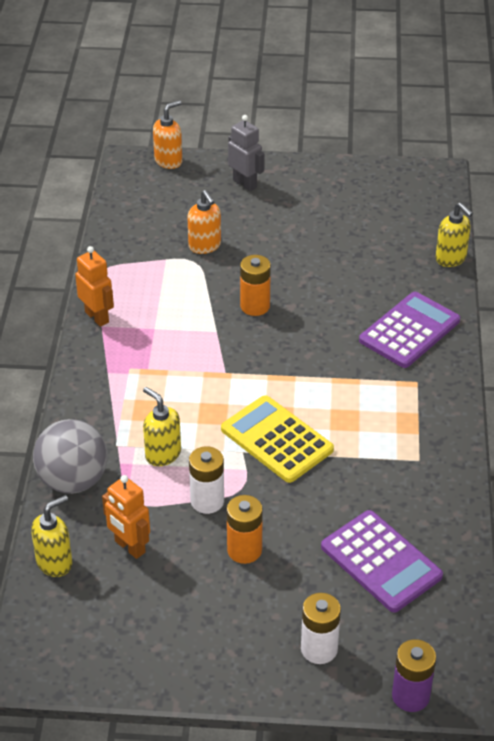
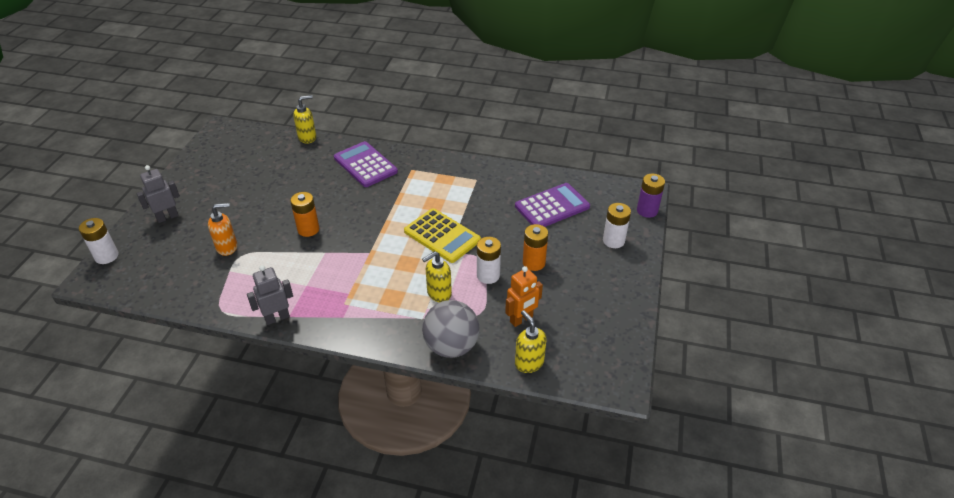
camera: 80 degrees left, 0 degrees up
(97, 317) = (277, 318): orange robot -> grey robot
(168, 161) = (106, 256): orange soap dispenser -> white battery
(276, 440) = (442, 236): yellow calculator -> yellow calculator turned 105 degrees counterclockwise

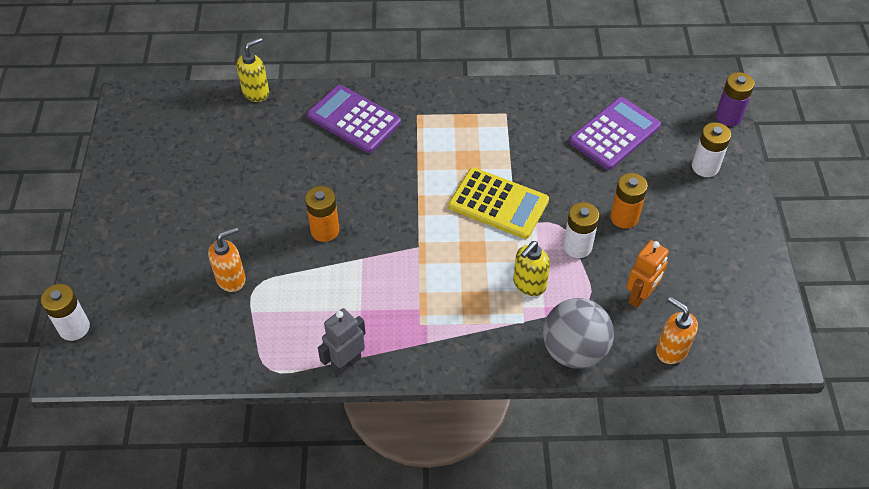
camera: 15 degrees left, 10 degrees up
(167, 217) = (126, 252): grey robot -> none
(529, 362) = (671, 350): yellow soap dispenser -> orange soap dispenser

